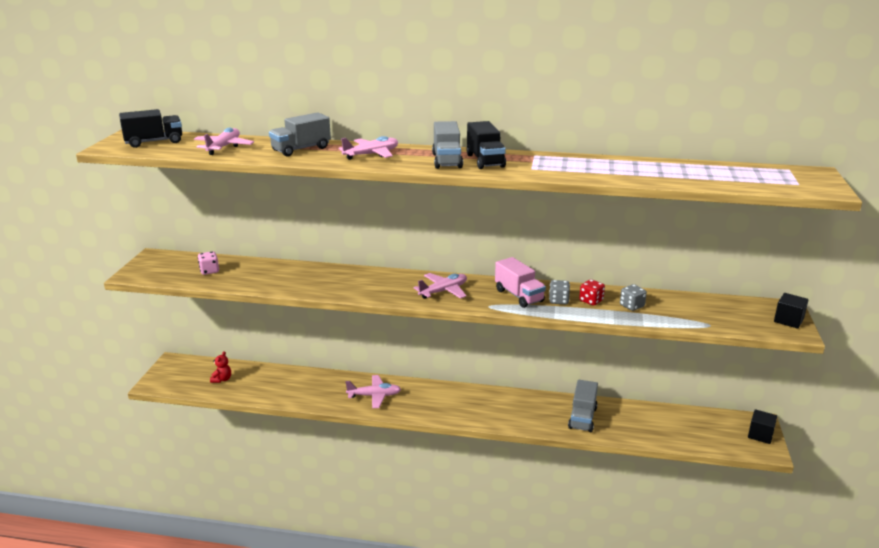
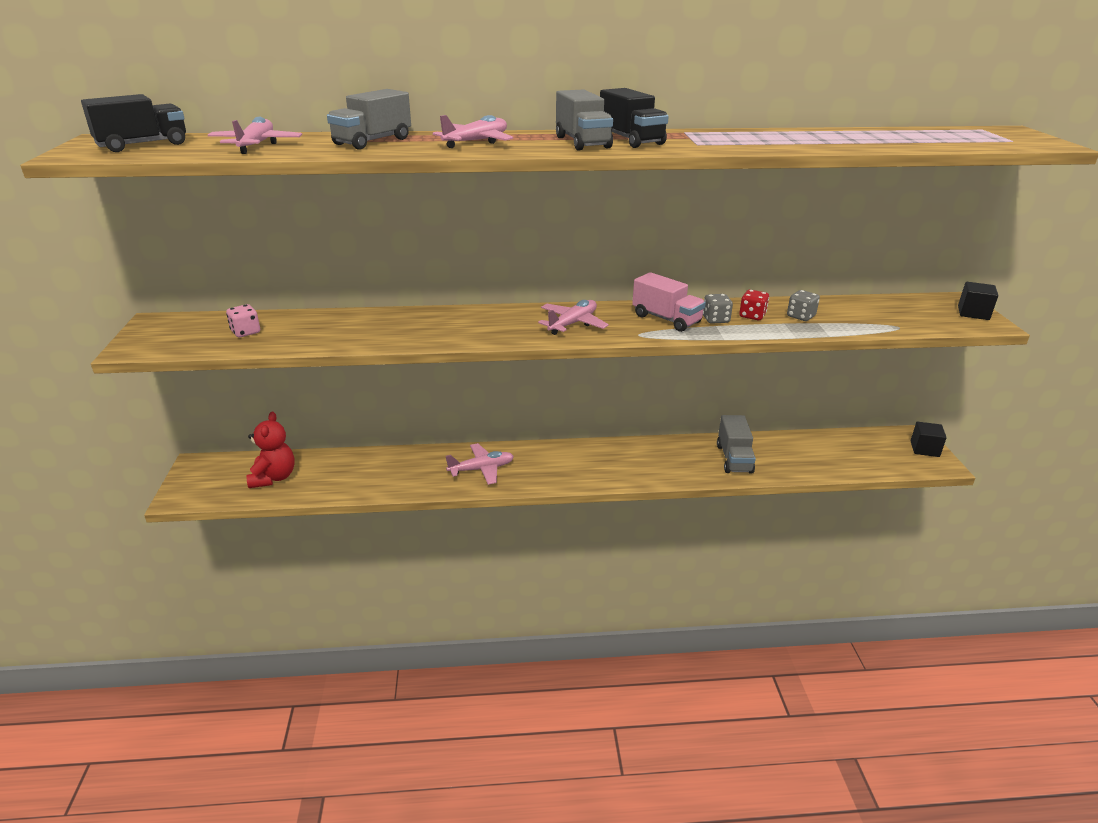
camera: 15 degrees left, 5 degrees up
(222, 379) = (273, 477): red teddy bear -> red teddy bear, size x1.73

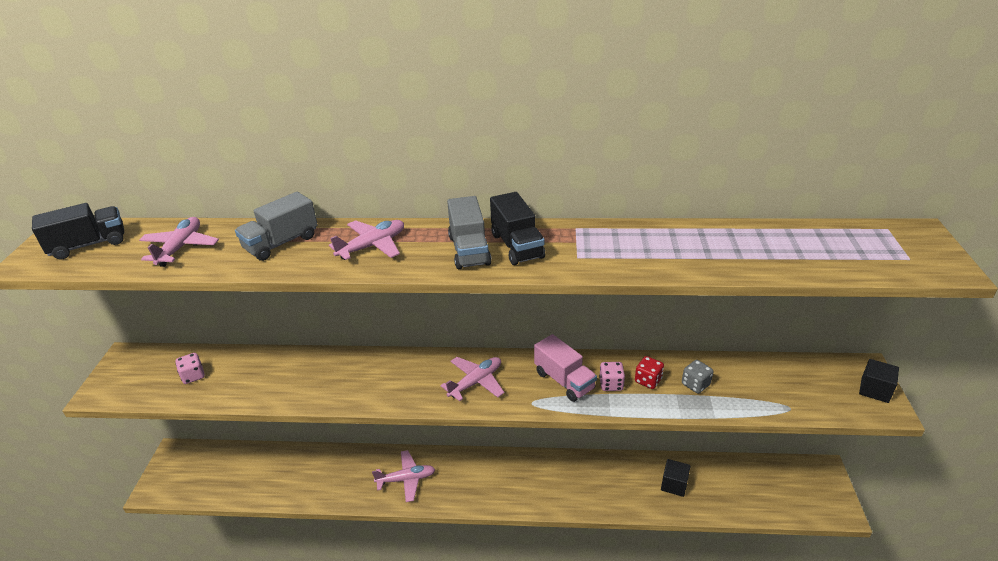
camera: 10 degrees right, 5 degrees up
(273, 477) = (231, 474): red teddy bear -> none
(715, 319) = (611, 384): grey dice -> pink dice
(734, 459) = (637, 486): grey truck -> none
(924, 449) = (829, 489): black cube -> black cube (674, 484)

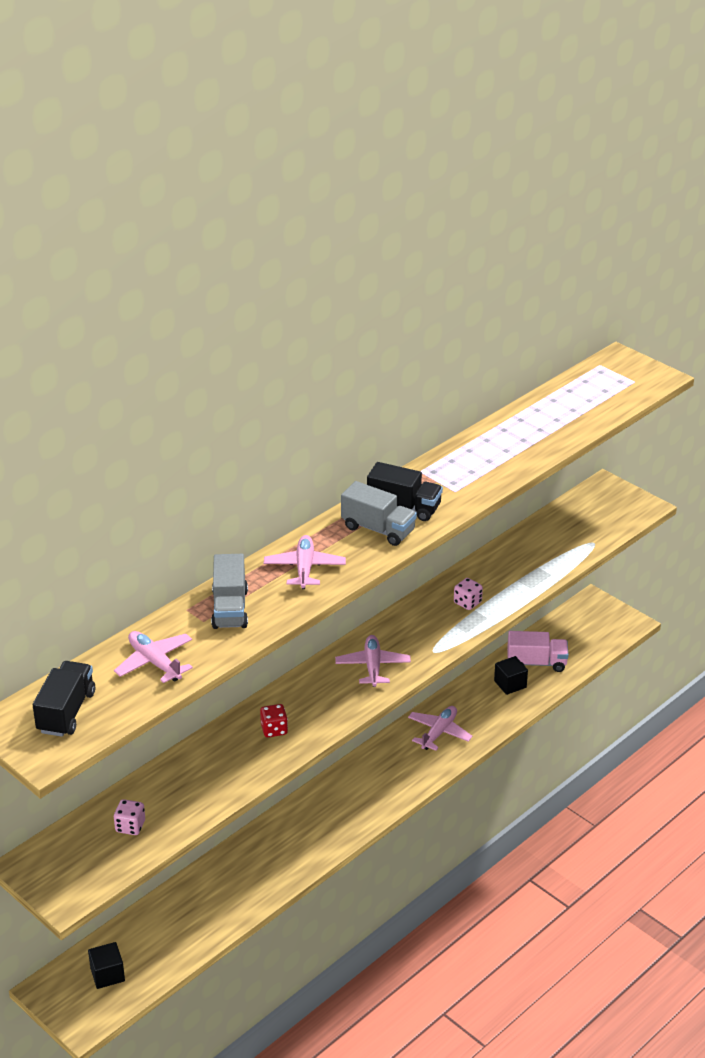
camera: 50 degrees left, 0 degrees up
(406, 479) = (306, 834): pink plane -> pink plane (439, 732)
(564, 381) = (433, 622): pink truck -> pink truck (536, 663)
(648, 380) = (487, 583): red dice -> red dice (274, 729)
(695, 384) = (520, 565): grey dice -> none
(874, 390) = (626, 498): black cube -> black cube (107, 974)

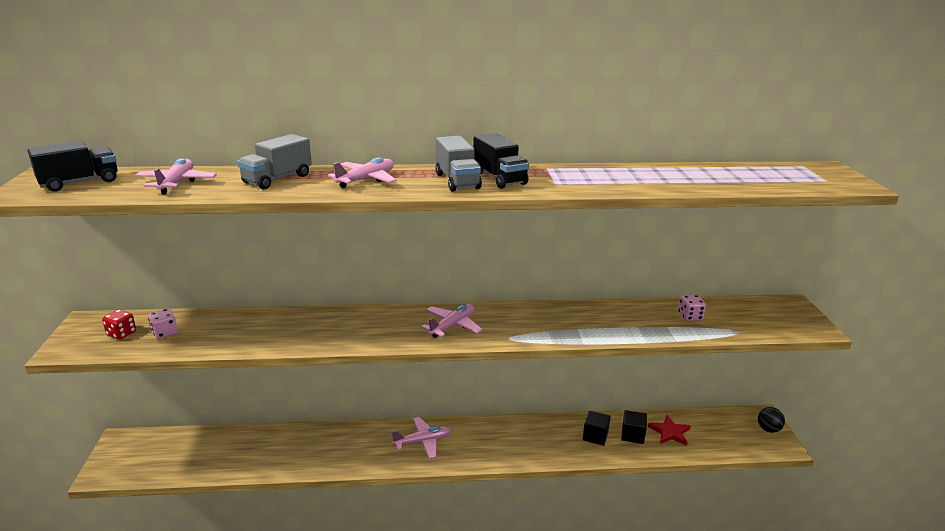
camera: 40 degrees right, 10 degrees down
(107, 974) = (155, 454): black cube -> black cube (595, 436)
(274, 729) = (332, 328): red dice -> red dice (121, 334)
(439, 732) = (541, 437): pink plane -> pink plane (422, 442)
(467, 602) = (578, 322): pink dice -> pink dice (690, 317)
(536, 663) = (669, 432): pink truck -> red star
(607, 613) = (768, 429): none -> black ball

